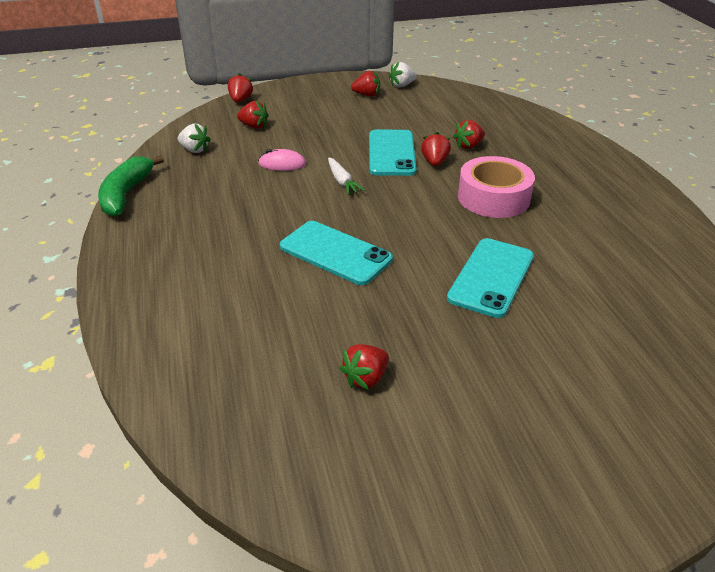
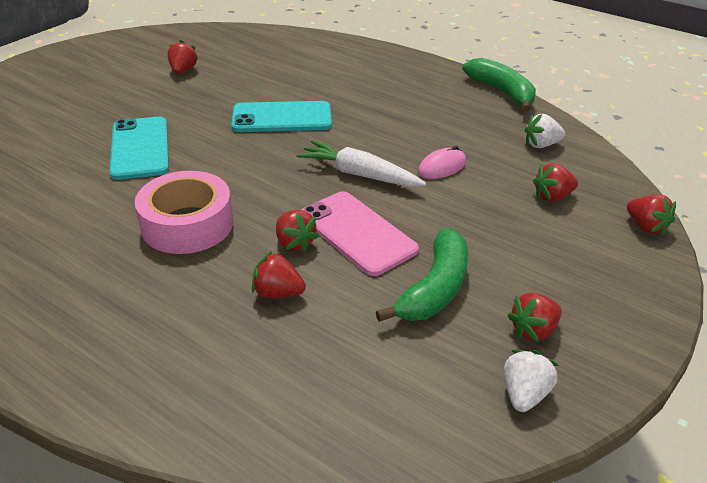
camera: 140 degrees right, 0 degrees up
(342, 182) = (359, 174): white carrot -> white carrot, size x1.54
(387, 119) = (434, 289): none -> green banana
(391, 153) = (357, 233): turquoise phone -> pink phone
(468, 146) = (277, 293): red strawberry -> red strawberry turned 90 degrees counterclockwise

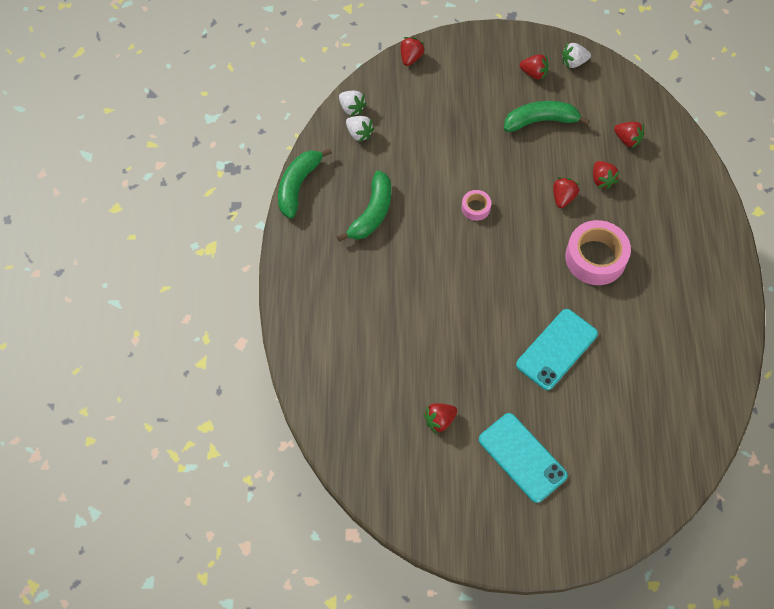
camera: 125 degrees left, 25 degrees up
(282, 118) = (449, 296): turquoise phone -> turquoise phone (522, 457)
(357, 233) = (529, 176): pink phone -> none
(359, 174) = (475, 208): white carrot -> pink tape
(426, 115) = (372, 213): none -> green banana
(442, 167) = (430, 171): pink mouse -> none
(552, 196) = (416, 106): red strawberry -> red strawberry (627, 139)
(584, 153) = (351, 108): none -> white strawberry

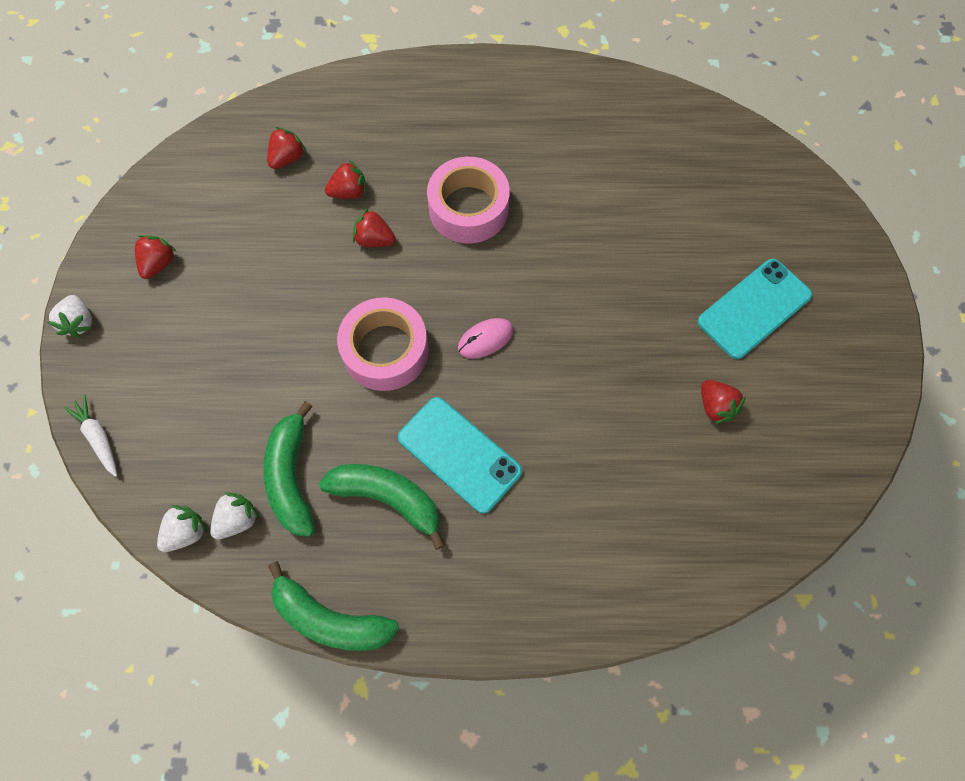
camera: 90 degrees left, 5 degrees up
(411, 58) = (98, 438): red strawberry -> white carrot
(475, 208) = (385, 350): pink tape -> pink tape, size x2.04
(487, 269) = (485, 339): none -> pink mouse
(541, 121) = (245, 259): green banana -> green banana (292, 476)
(556, 349) = (602, 261): turquoise phone -> turquoise phone (459, 454)
(573, 62) = (148, 212): white strawberry -> white strawberry (79, 322)

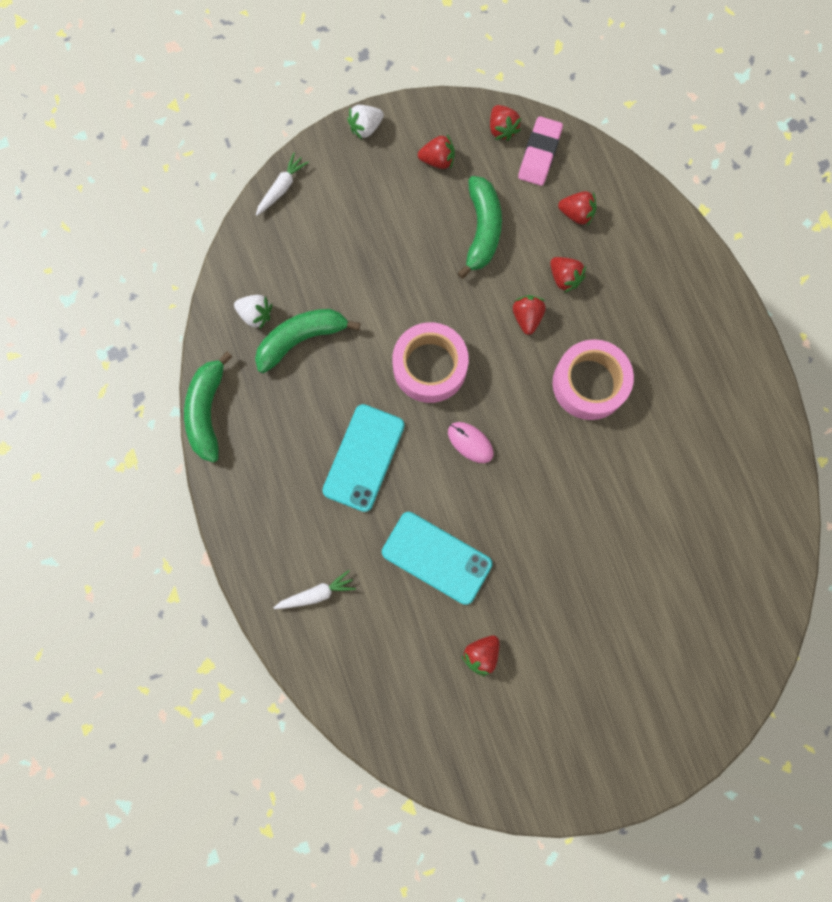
camera: 70 degrees right, 10 degrees up
(160, 192) = (502, 129): none -> red strawberry
(186, 532) = (234, 283): white strawberry -> none
(207, 168) = (539, 154): none -> pink eraser
(388, 498) = (309, 417): green banana -> green banana (482, 230)
(597, 560) = (316, 593): none -> white carrot
(754, 308) = (589, 665): turquoise phone -> turquoise phone (436, 558)

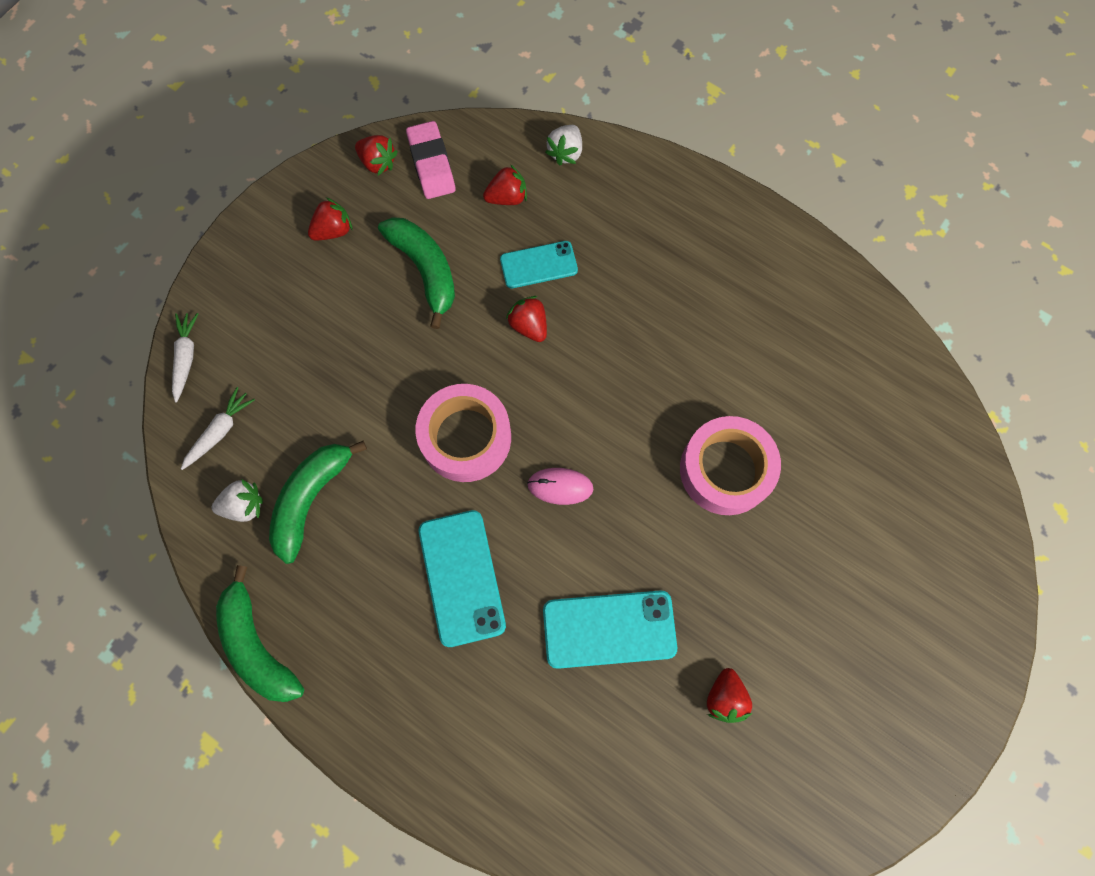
camera: 35 degrees left, 5 degrees down
(316, 593) = (510, 759): white carrot -> white carrot (220, 431)
(365, 128) = (237, 244): white strawberry -> white strawberry (565, 153)
(564, 278) = (538, 265): red strawberry -> turquoise phone
(589, 383) = (635, 350): pink tape -> pink tape (725, 470)

